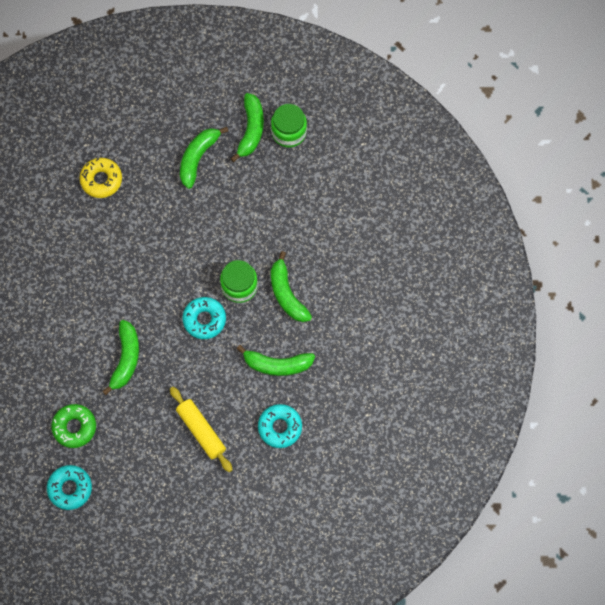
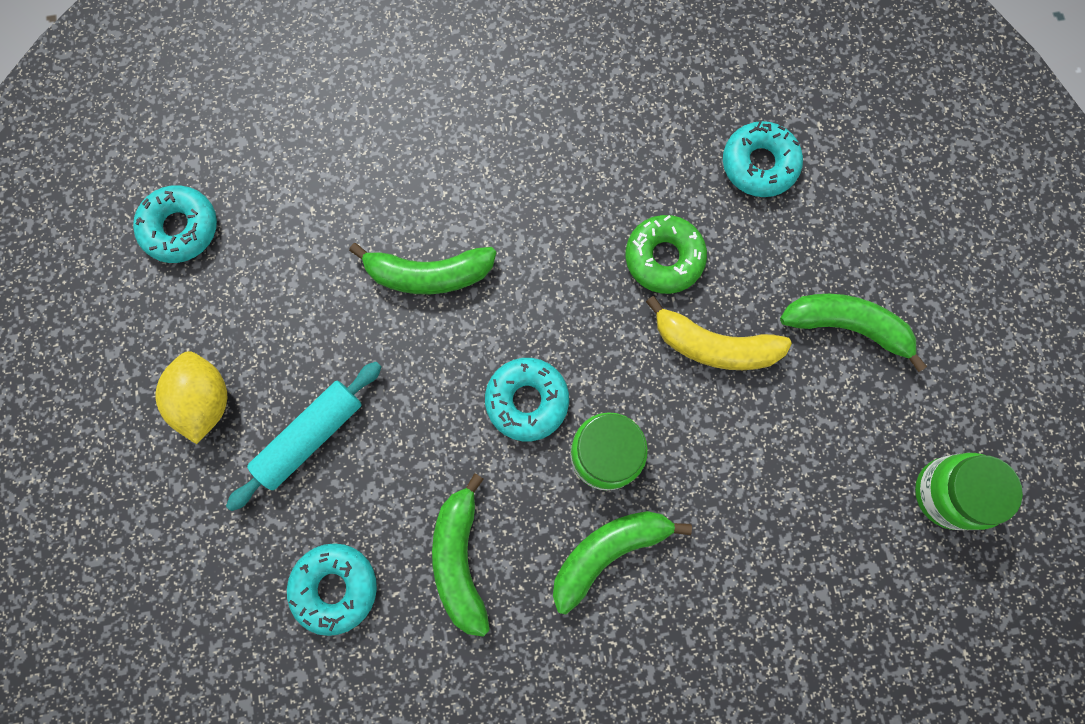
camera: 80 degrees right, 5 degrees up
(74, 427) = (291, 213): green donut -> green donut (664, 258)
(101, 180) = (759, 164): yellow donut -> turquoise donut
(171, 483) = (205, 401): none -> yellow lemon
(194, 223) = (714, 346): none -> yellow banana
(201, 431) = (310, 436): yellow rolling pin -> turquoise rolling pin
(251, 130) = (931, 416): green banana -> none

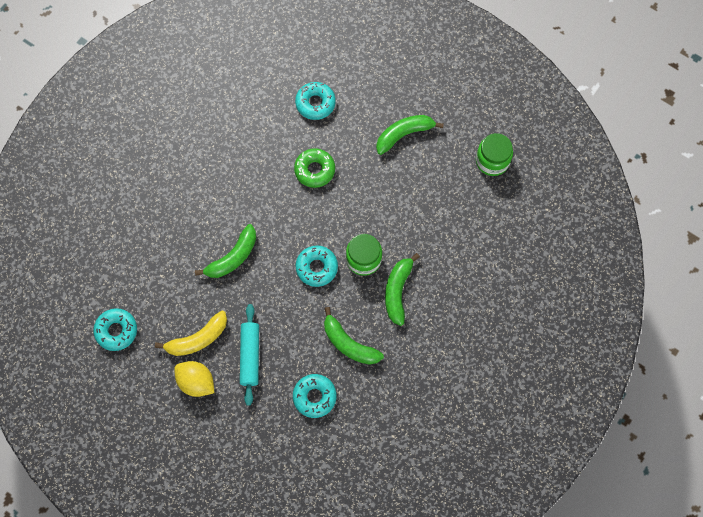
camera: 45 degrees left, 5 degrees down
(714, 346) = (364, 185): yellow banana -> yellow banana (198, 339)

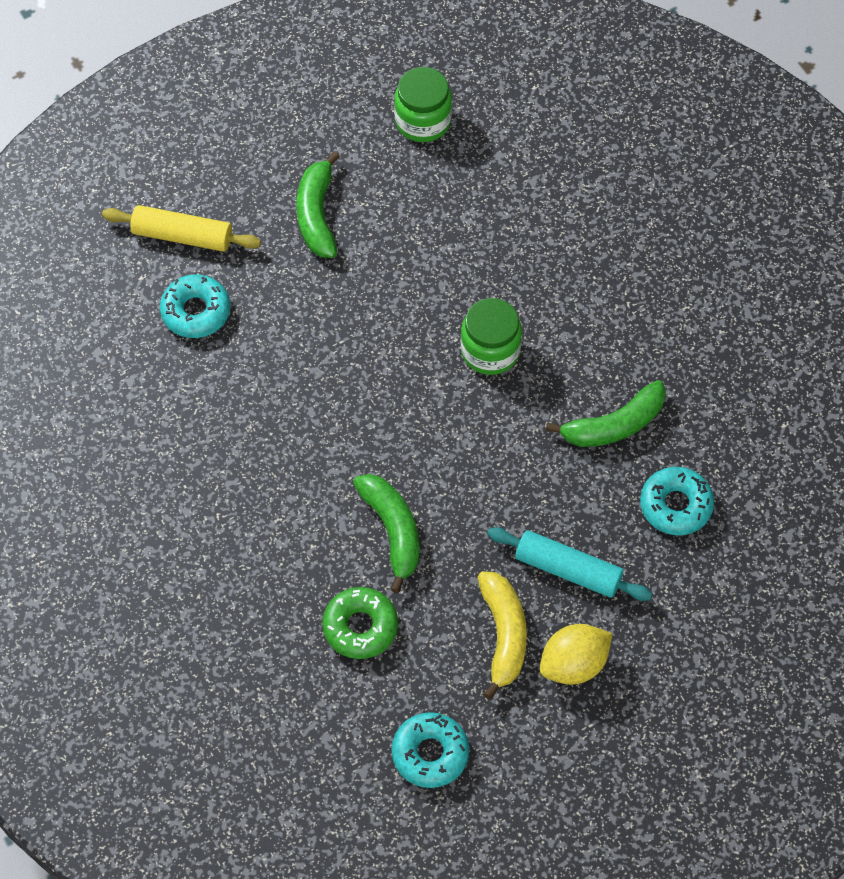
camera: 65 degrees left, 10 degrees down
(314, 170) = (308, 358): green donut -> green donut (360, 627)
(316, 267) = (470, 420): turquoise donut -> none
(357, 75) = (182, 236): none -> yellow rolling pin
(397, 291) = (563, 326): green banana -> none

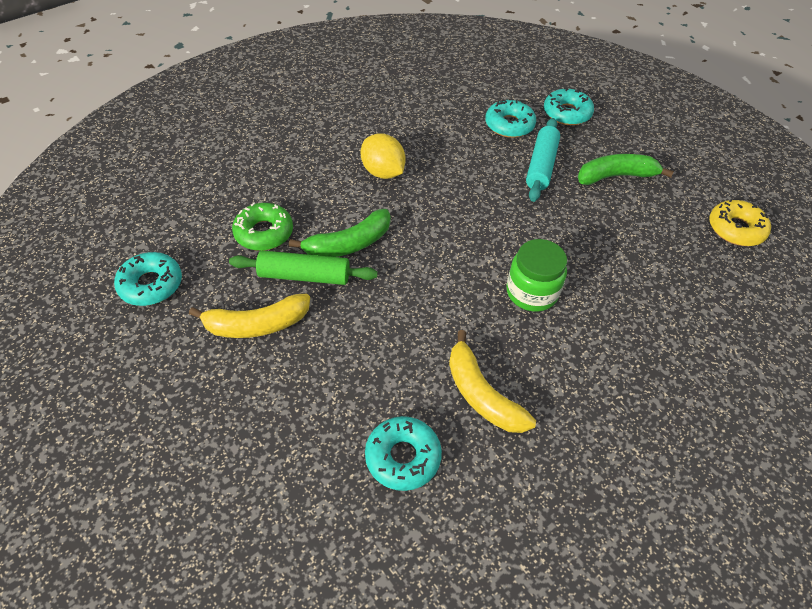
camera: 80 degrees right, 10 degrees down
(182, 236) = (567, 113): yellow rolling pin -> turquoise donut
(423, 121) = (736, 229): green jar -> yellow donut
(437, 583) = (304, 276): none -> green rolling pin
(568, 570) = (323, 368): turquoise rolling pin -> turquoise rolling pin (541, 166)
(574, 664) = (227, 380): yellow lemon -> yellow lemon (383, 172)
(614, 425) = (481, 394): green banana -> yellow banana

